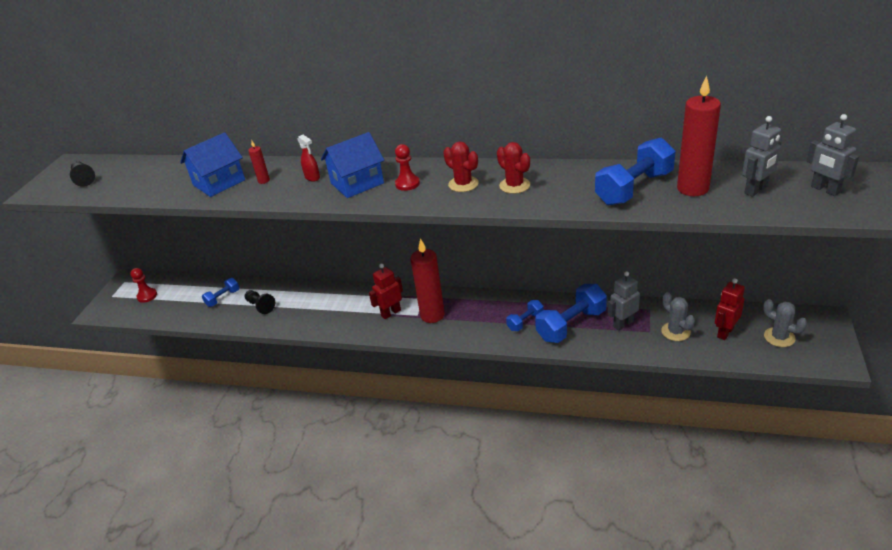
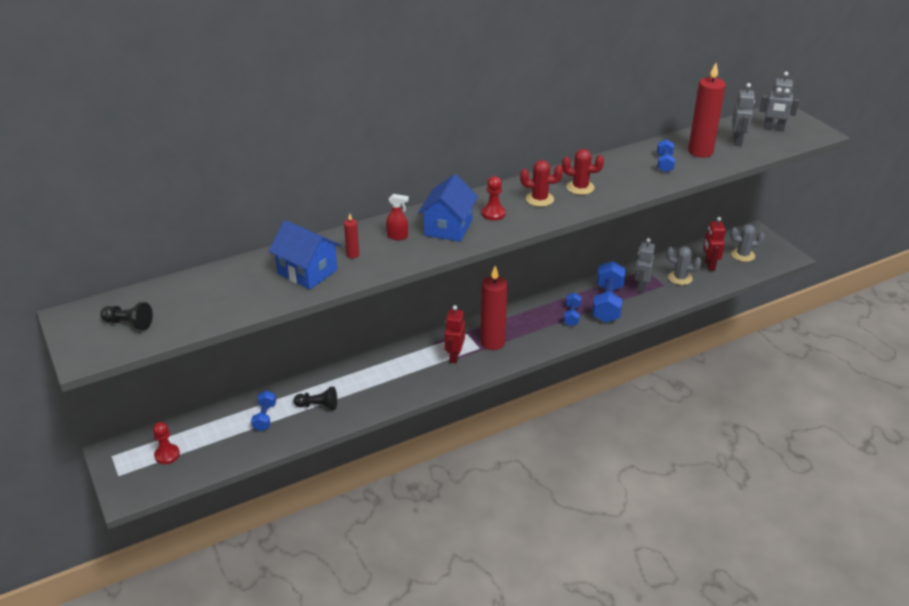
camera: 45 degrees left, 0 degrees up
(219, 182) = (307, 272): blue house -> blue house turned 60 degrees counterclockwise
(634, 188) = (664, 163): blue dumbbell -> blue dumbbell, size x0.54

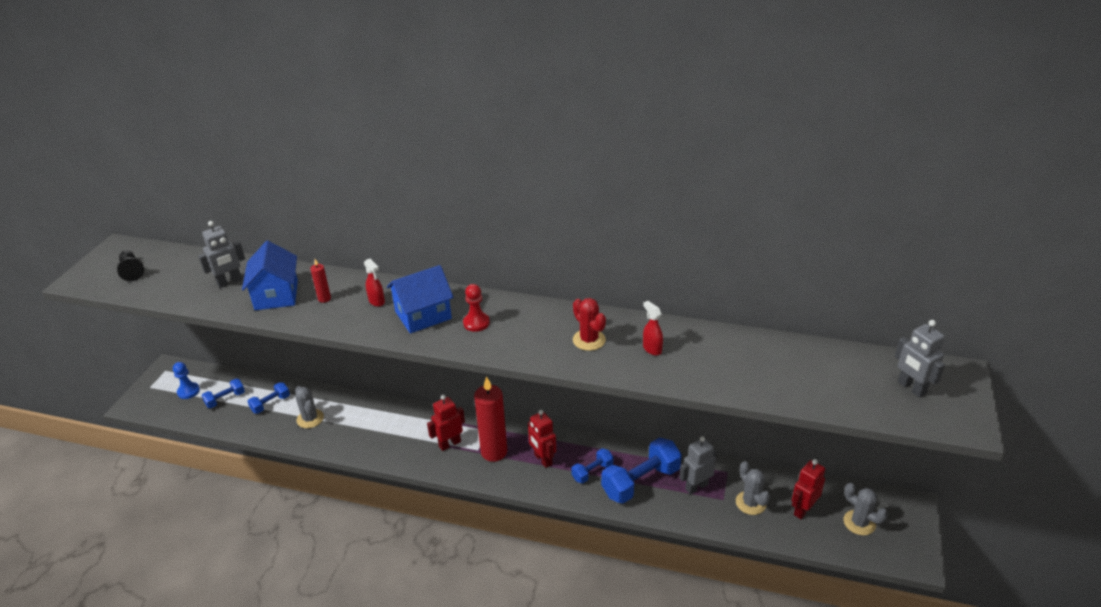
camera: 45 degrees right, 0 degrees up
(167, 455) = (188, 391): red pawn -> blue pawn
(318, 406) = (310, 419): black pawn -> grey cactus
(531, 327) = (543, 459): none -> red robot
(539, 199) = (535, 331): red cactus -> none
(623, 174) = (652, 349): none -> red spray bottle
(664, 163) = (713, 360): blue dumbbell -> blue dumbbell (225, 399)
(700, 152) = (774, 368): red candle -> none
(737, 141) = (839, 379): grey robot -> grey robot (229, 282)

